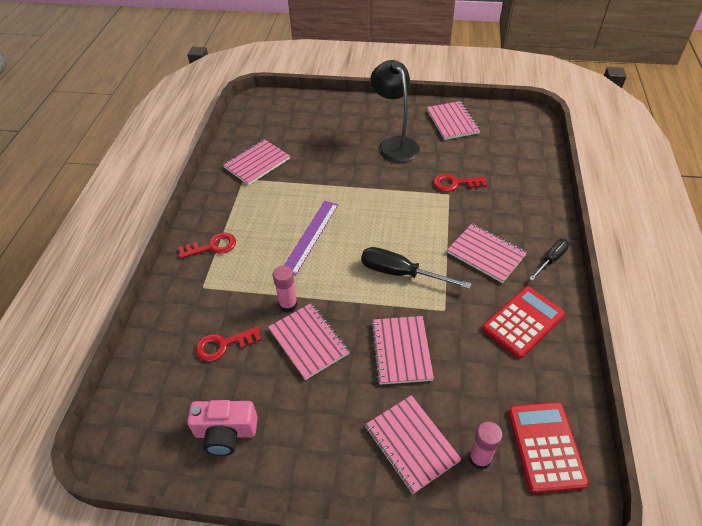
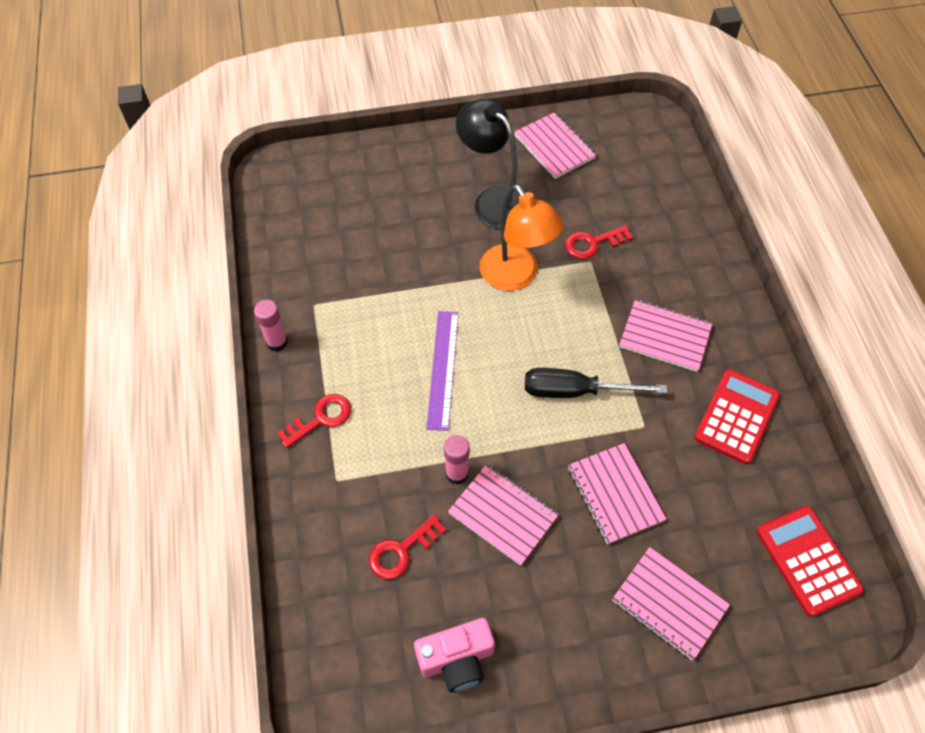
camera: 20 degrees left, 10 degrees up
(257, 163) = (321, 275): pink notebook -> none
(389, 192) = (516, 277): none -> orange lamp
(479, 458) = (746, 596): pink glue stick -> pink glue stick (277, 342)
(551, 259) = (741, 324): black screwdriver -> none

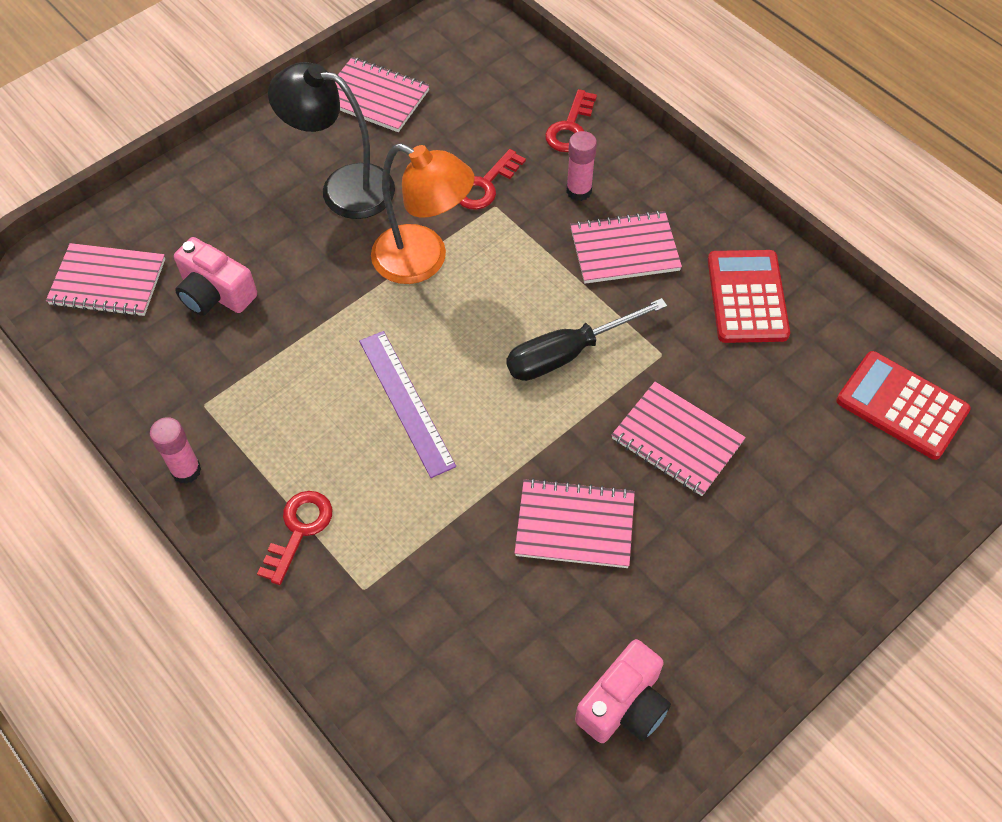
camera: 30 degrees left, 0 degrees up
(366, 234) = (215, 293): none -> pink camera
(401, 551) = (489, 625): red key -> red key (570, 128)
(457, 473) = (496, 508): pink glue stick -> pink glue stick (579, 191)
(669, 603) = (800, 522): pink notebook -> pink notebook (108, 282)

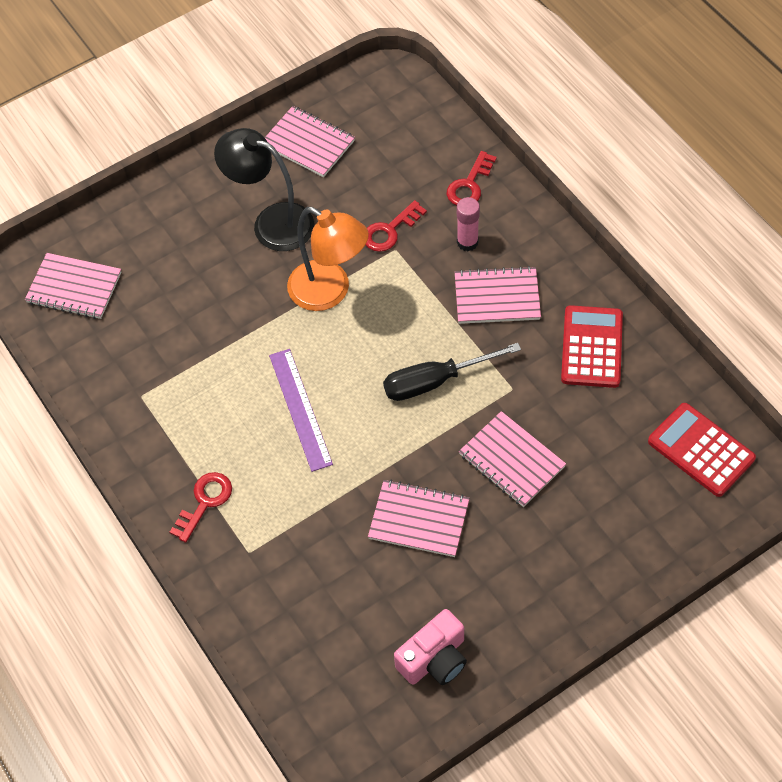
camera: 10 degrees right, 0 degrees up
(186, 470) = (123, 447): pink glue stick -> none
(215, 293) = (158, 305): pink camera -> none

